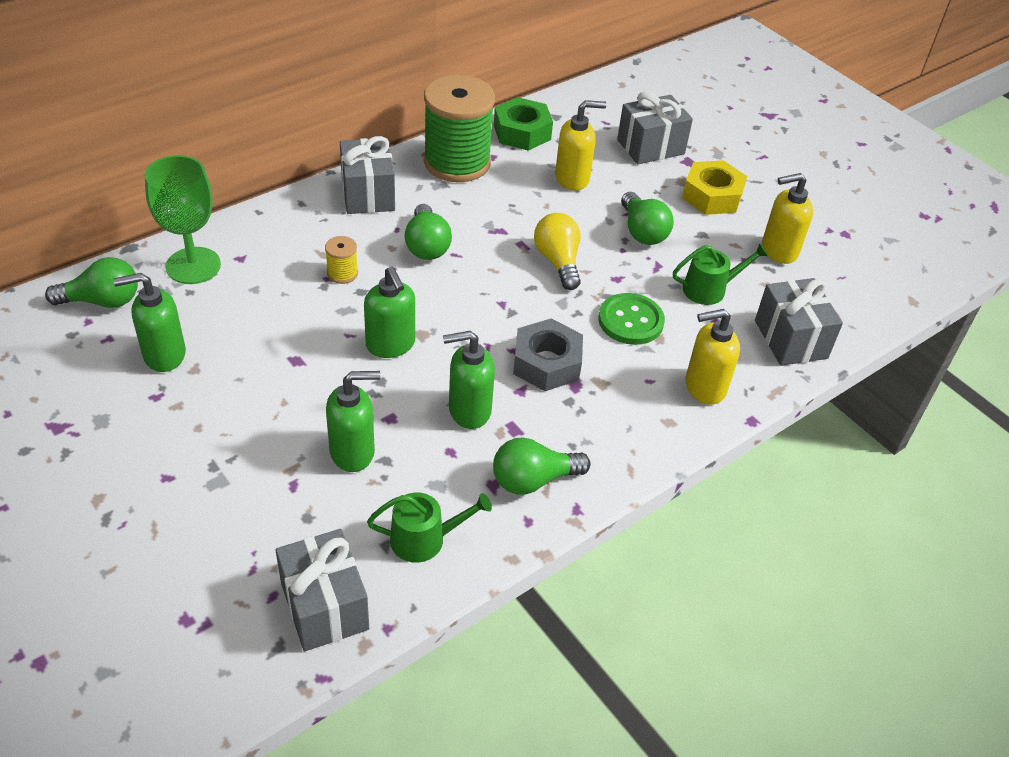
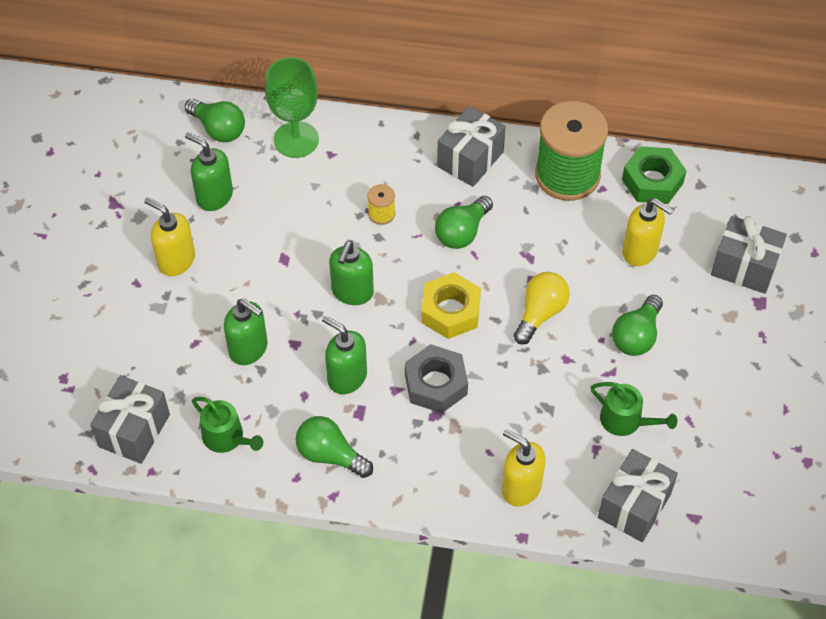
camera: 50 degrees right, 10 degrees up
(630, 321) = (533, 399): green button -> none
(712, 196) = (736, 347): yellow nut -> yellow nut (450, 311)
(778, 250) = (727, 432): yellow soap dispenser -> yellow soap dispenser (176, 260)

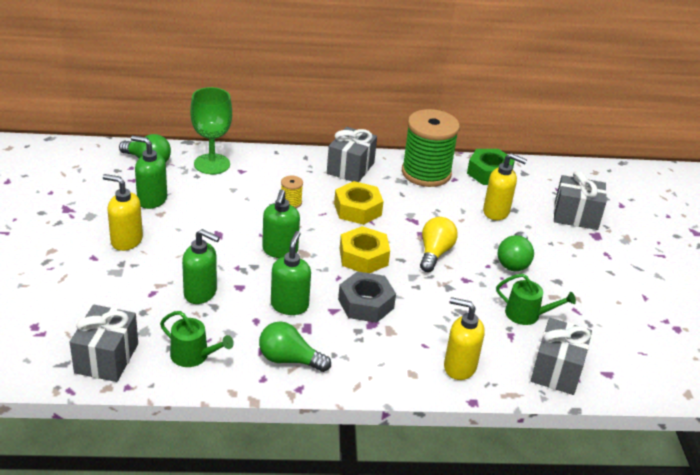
camera: 15 degrees left, 20 degrees down
(346, 377) = (289, 305): green soap dispenser -> green soap dispenser turned 75 degrees clockwise
(462, 232) = (357, 209): green light bulb -> yellow nut

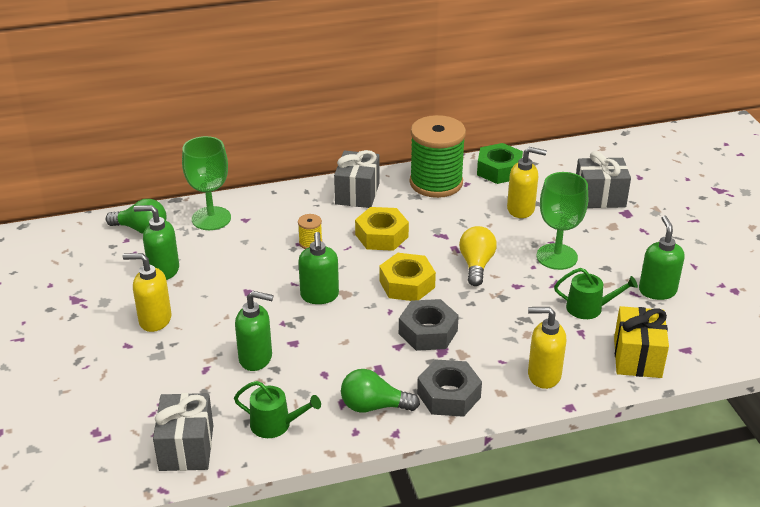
camera: 10 degrees left, 0 degrees up
(289, 305) = (352, 350): green soap dispenser -> green soap dispenser (657, 291)
(362, 365) = (448, 395): none -> grey nut
(514, 261) = (557, 257): green light bulb -> green goblet
(557, 370) = (637, 357): grey gift -> yellow gift

